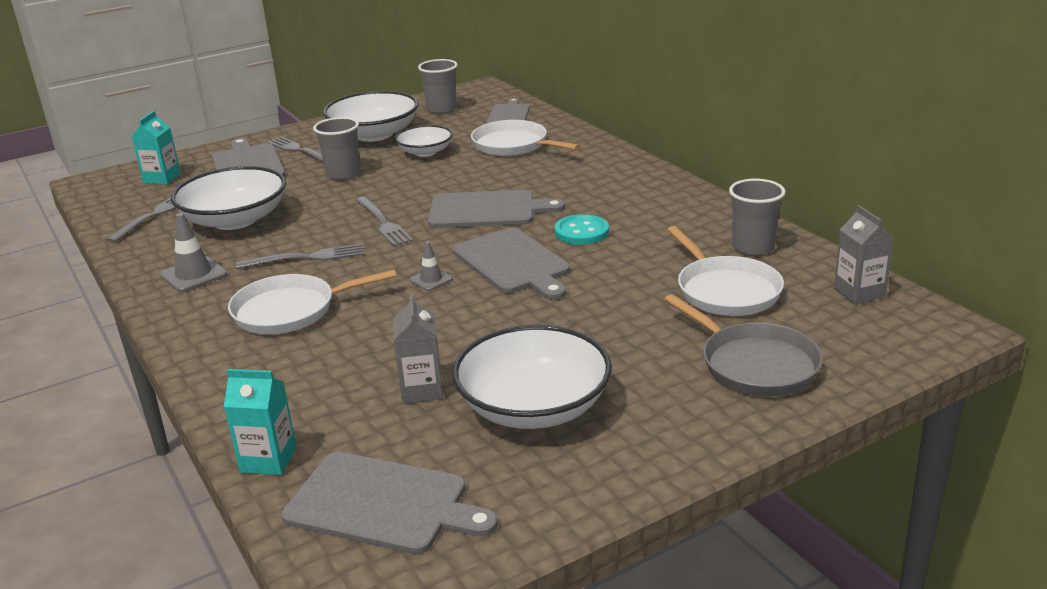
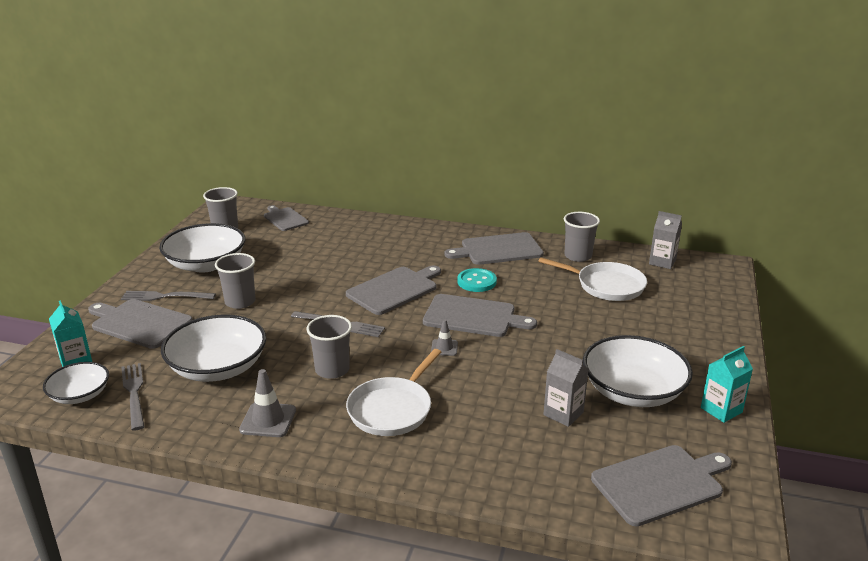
camera: 45 degrees left, 0 degrees up
(268, 460) = (560, 500): turquoise carton -> turquoise carton (721, 410)
(307, 257) = (332, 370): grey fork -> grey cup
(425, 152) = (274, 264): white bowl -> white bowl (80, 395)
(513, 145) = (330, 240): white pan -> none
(668, 209) = (498, 249): none -> grey cutting board
(754, 364) = (683, 318): grey pan -> none

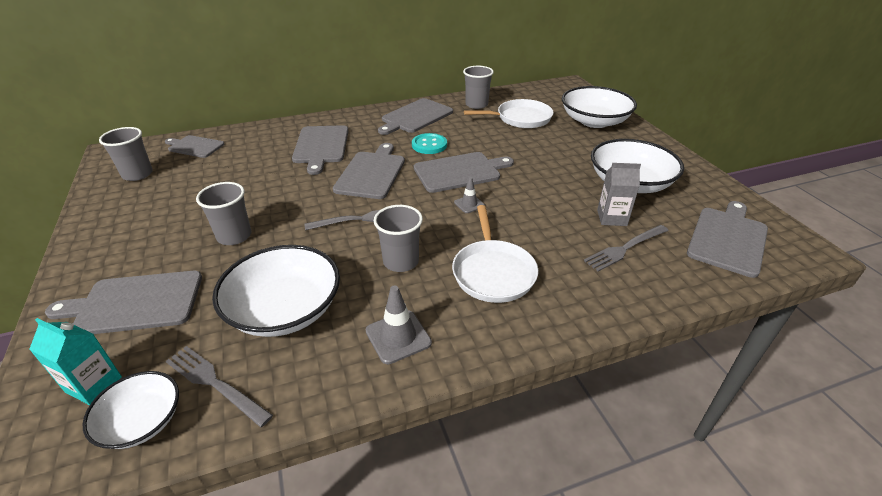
camera: 35 degrees left, 10 degrees up
(164, 297) = (136, 263): grey fork -> grey fork (624, 249)
(206, 264) = (153, 214): white bowl -> white bowl (594, 121)
(380, 251) = (321, 146): none -> grey cutting board
(662, 262) = (533, 92): grey carton -> none
(721, 410) = (690, 174): turquoise carton -> none

